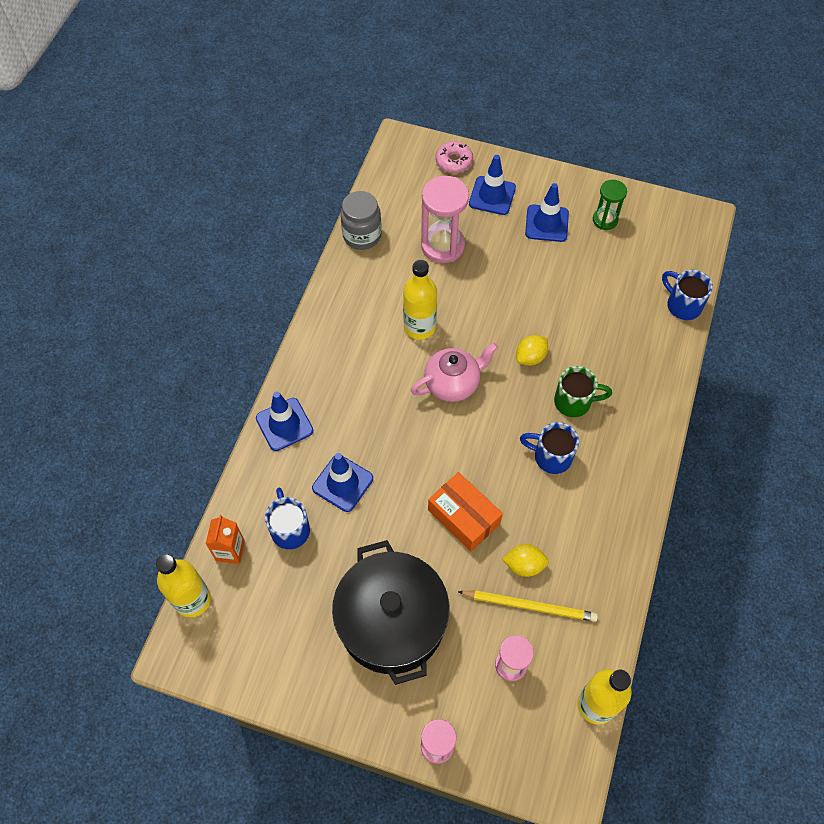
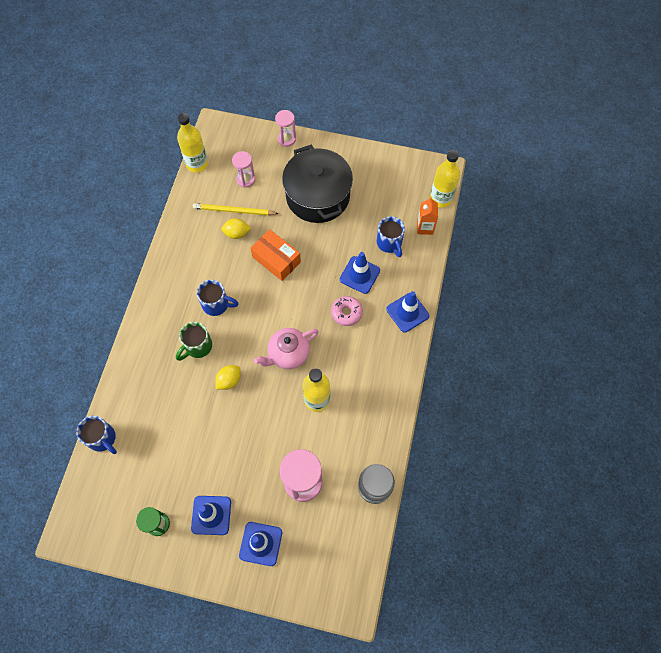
camera: 175 degrees right, 5 degrees up
(454, 161) = (298, 584): pink donut -> pink donut (346, 313)
(574, 402) = (197, 347): green mug -> green mug turned 45 degrees counterclockwise

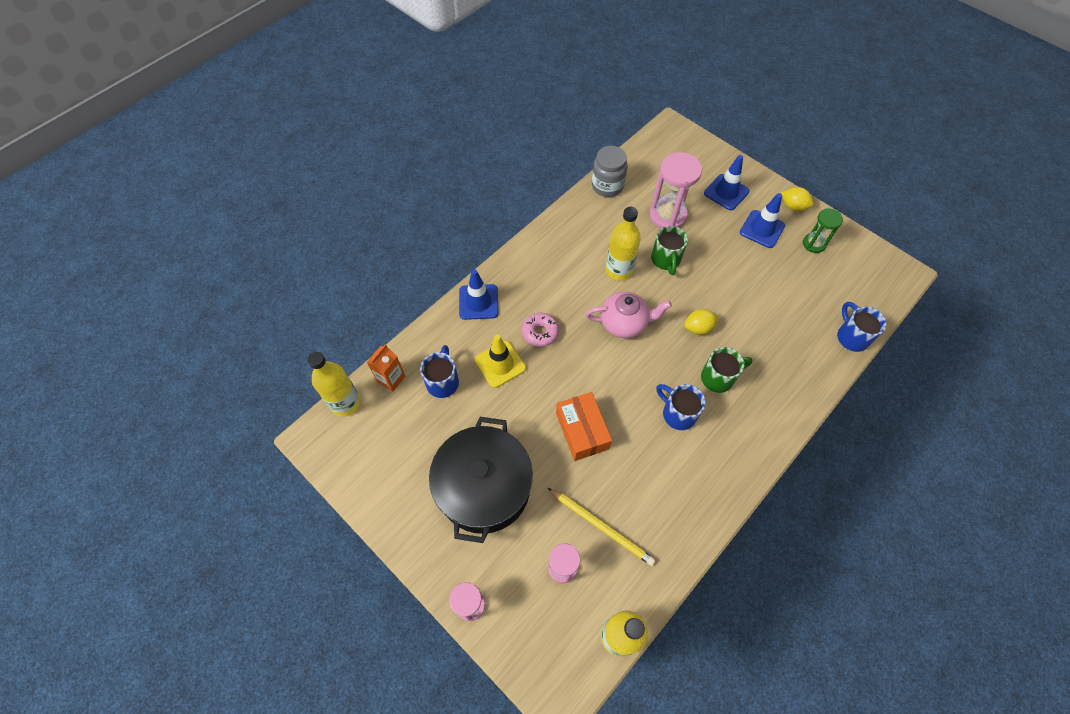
camera: 150 degrees left, 5 degrees down
(237, 233) = (613, 491): yellow lemon -> yellow lemon (793, 206)
(283, 432) = (666, 260): none -> green mug
(359, 275) = (500, 364): blue traffic cone -> yellow traffic cone

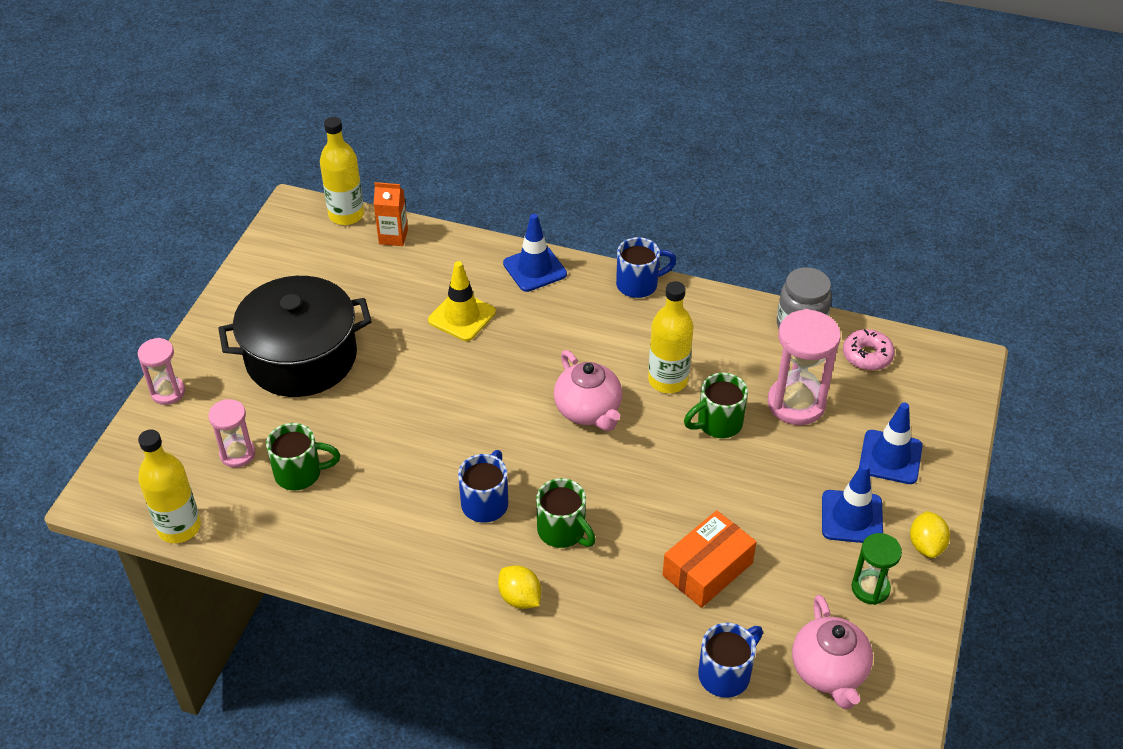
camera: 65 degrees right, 15 degrees down
(443, 381) = (412, 278): blue mug -> blue mug (639, 284)
(540, 332) = (525, 336): pink donut -> pink donut (867, 355)
(582, 431) = (413, 418): orange box -> orange box (707, 569)
(601, 527) = (300, 473): yellow pencil -> green mug
(698, 328) = (628, 489): yellow lemon -> yellow lemon (520, 598)
(863, 288) = (829, 671): none -> pink teapot

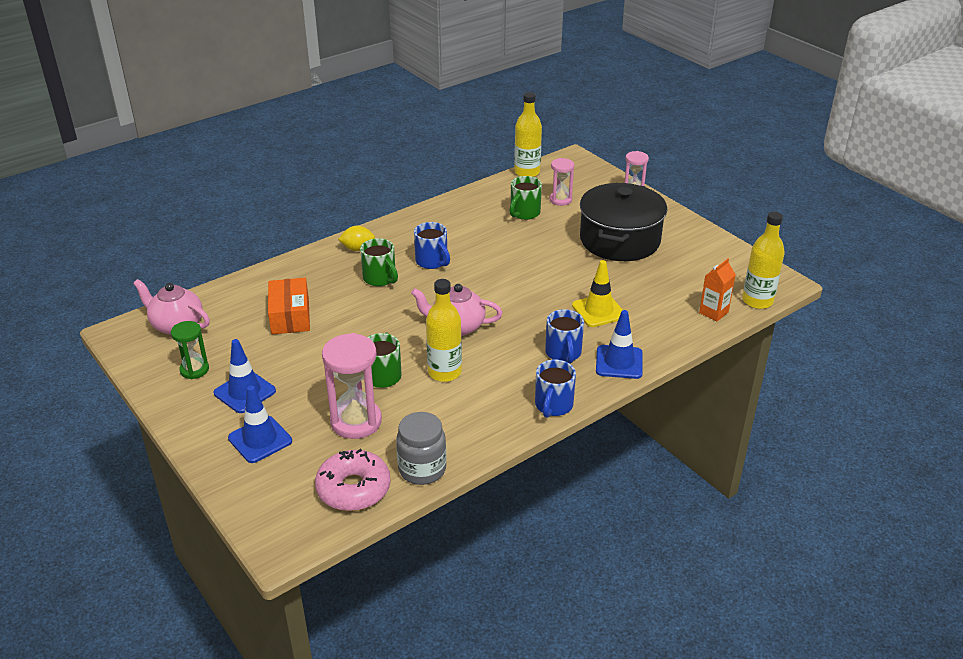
camera: 125 degrees right, 10 degrees down
(563, 531) = (380, 279): green mug -> green mug turned 120 degrees counterclockwise
(726, 674) = (226, 291): blue mug -> blue mug (563, 353)
(867, 355) = (353, 489): pink donut -> pink donut, size x1.50
(926, 545) = (184, 412): yellow lemon -> none

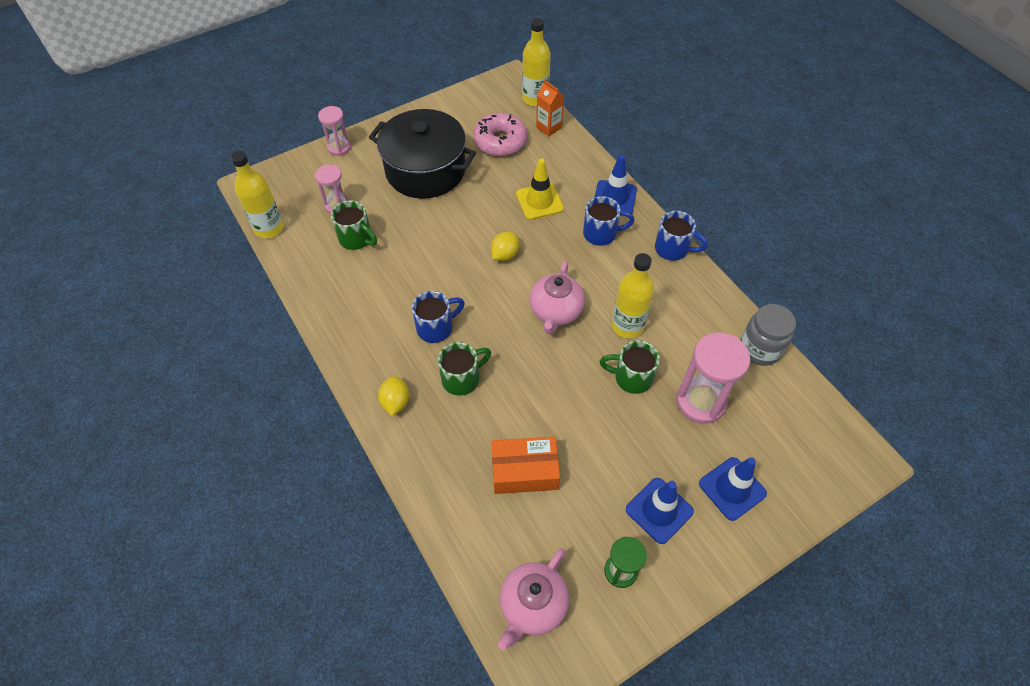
camera: 85 degrees left, 20 degrees up
(353, 489) = (790, 403): pink donut -> pink donut (500, 141)
(522, 293) = (505, 254): none -> yellow lemon

